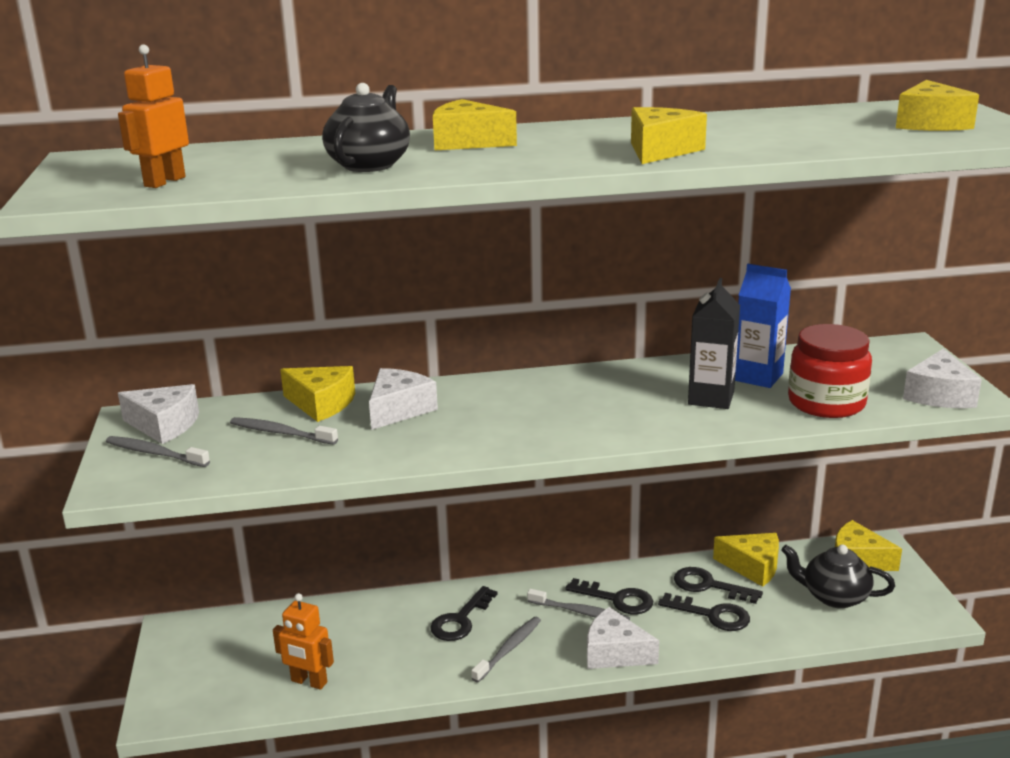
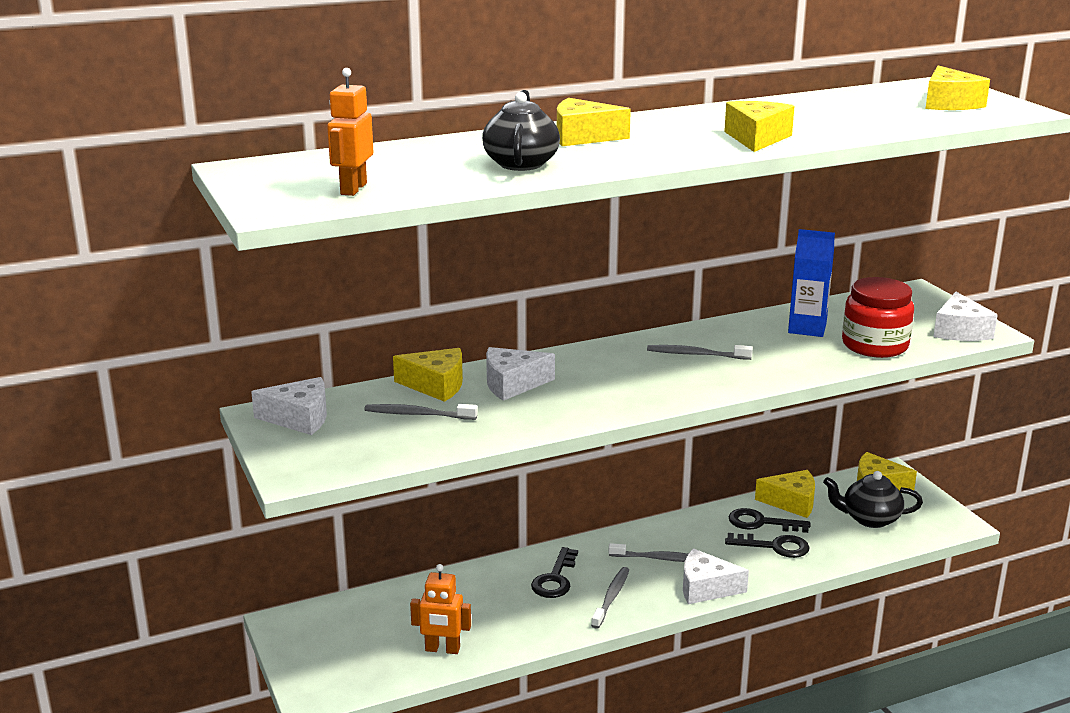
camera: 15 degrees left, 0 degrees up
(155, 453) = (311, 444): grey toothbrush -> grey toothbrush (696, 354)
(399, 410) = (512, 384): white cheese -> white cheese turned 120 degrees counterclockwise
(617, 599) = (687, 544): black key -> none
(711, 398) = (778, 350): black carton -> none

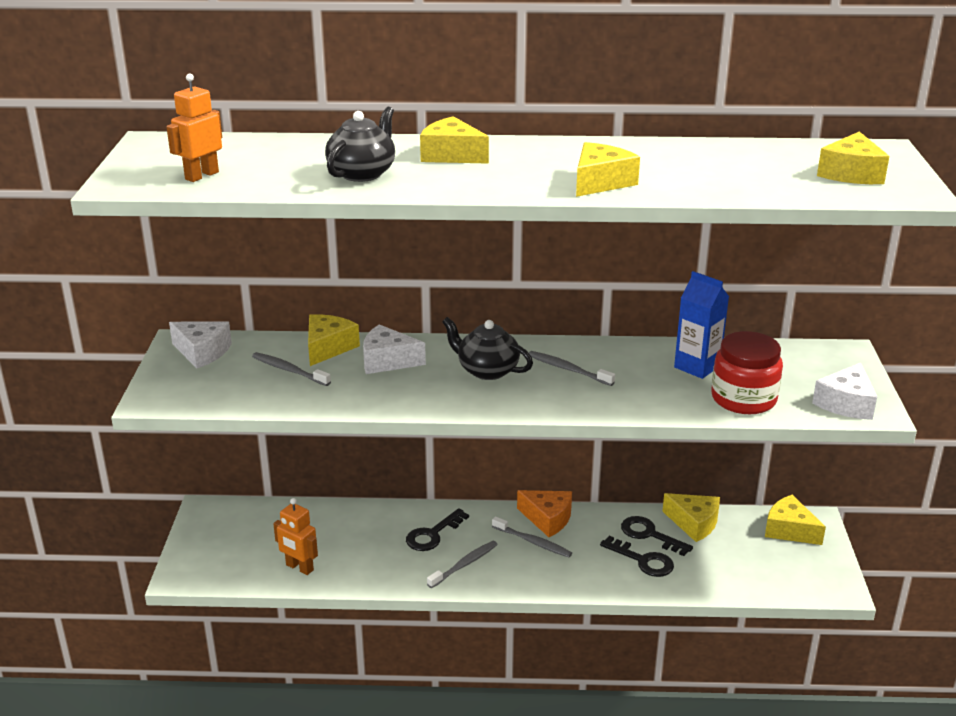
camera: 25 degrees right, 5 degrees up
(436, 385) = (328, 348): yellow cheese -> yellow cheese turned 105 degrees counterclockwise
(655, 534) = (547, 519): none -> orange cheese
(705, 588) = (550, 580): white cheese -> none
(870, 519) = (755, 560): black teapot -> black teapot (487, 370)

